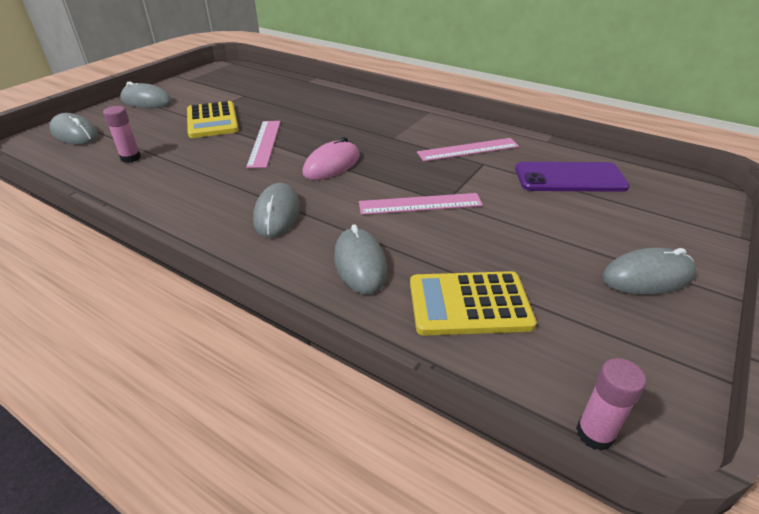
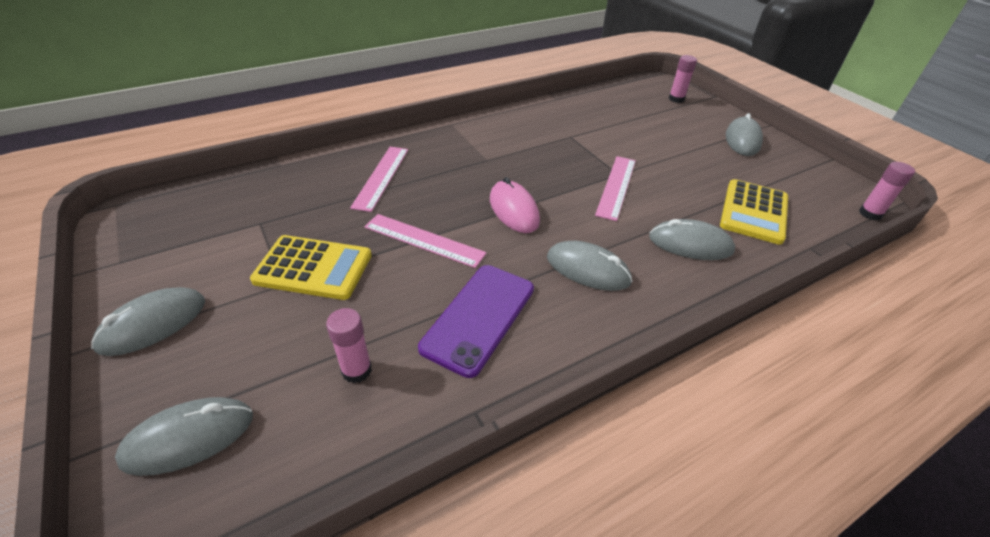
camera: 65 degrees left, 5 degrees up
(468, 150) = (542, 134): pink ruler -> pink ruler (381, 177)
(569, 178) = (617, 114): purple phone -> purple phone (479, 317)
(677, 209) = (676, 99): none -> pink glue stick

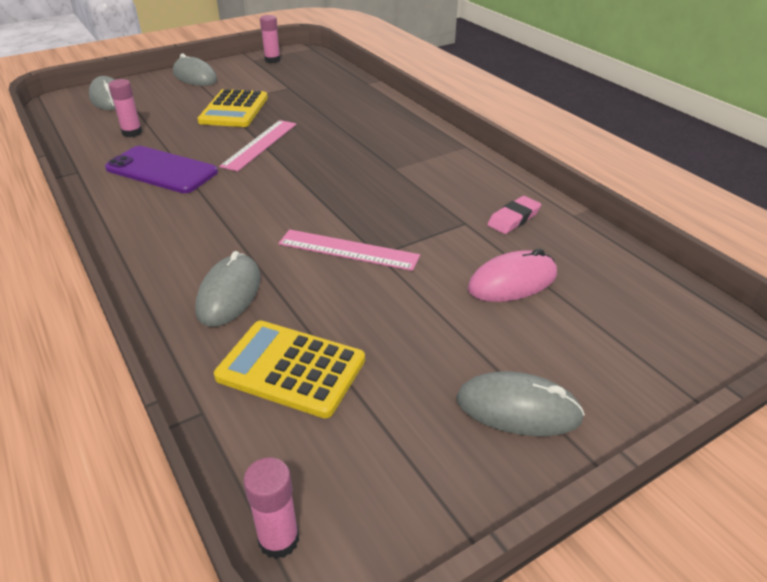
camera: 90 degrees right, 5 degrees down
(381, 177) = (353, 121): pink ruler -> none
(514, 210) = (301, 184): pink mouse -> pink mouse (512, 282)
(563, 118) = (513, 219): none -> pink eraser
(588, 269) = (203, 221): grey mouse -> none
(676, 99) = (653, 344): pink glue stick -> pink glue stick (272, 60)

